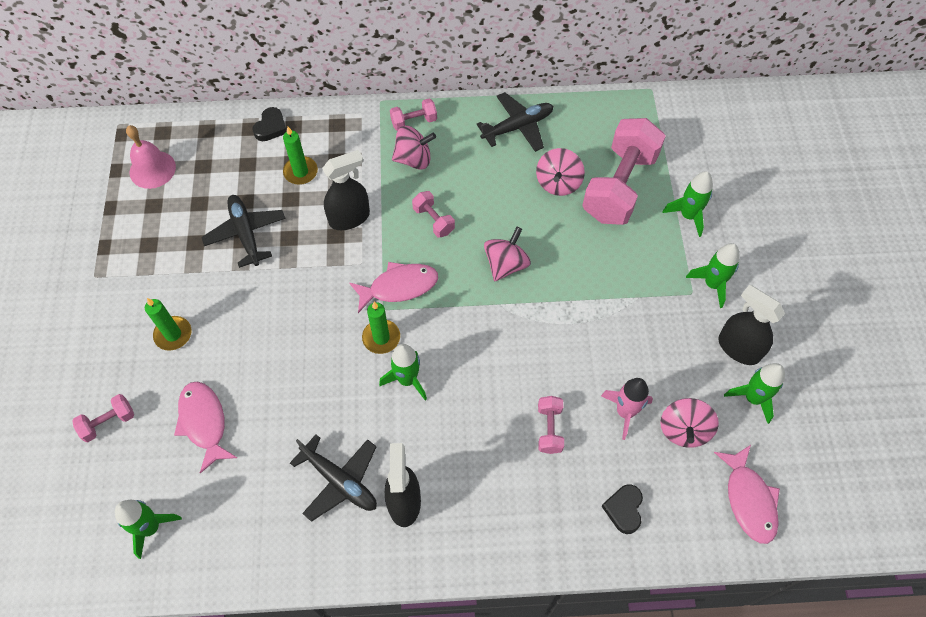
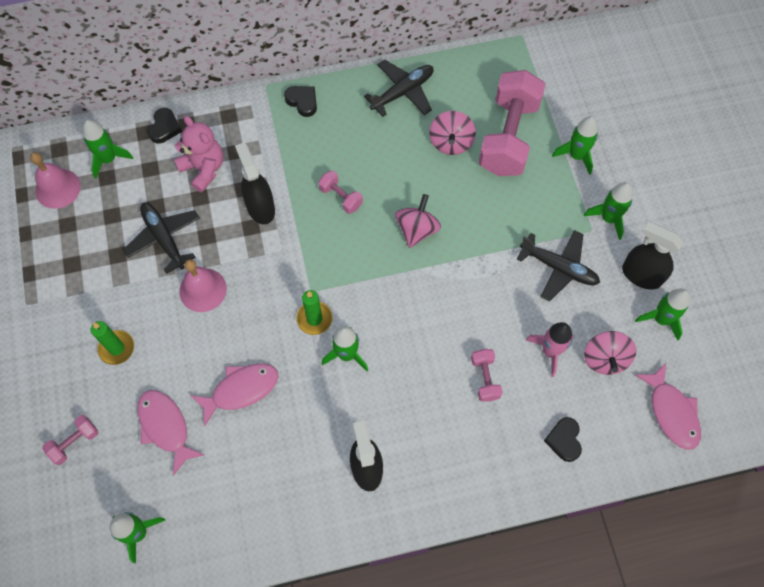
camera: 10 degrees left, 5 degrees up
(209, 149) = (108, 159): none -> green rocket
(273, 290) = (203, 290): none -> pink bell
(300, 172) = (203, 169): green candle -> pink teddy bear
(340, 481) = (304, 459): black plane -> black plane (559, 268)
(349, 218) = (260, 207): black spray bottle -> black spray bottle turned 75 degrees counterclockwise
(399, 287) = (321, 267): pink fish -> pink fish (241, 390)
(414, 122) = (302, 102): pink dumbbell -> black heart
(414, 159) = (310, 139): pink spinning top -> none

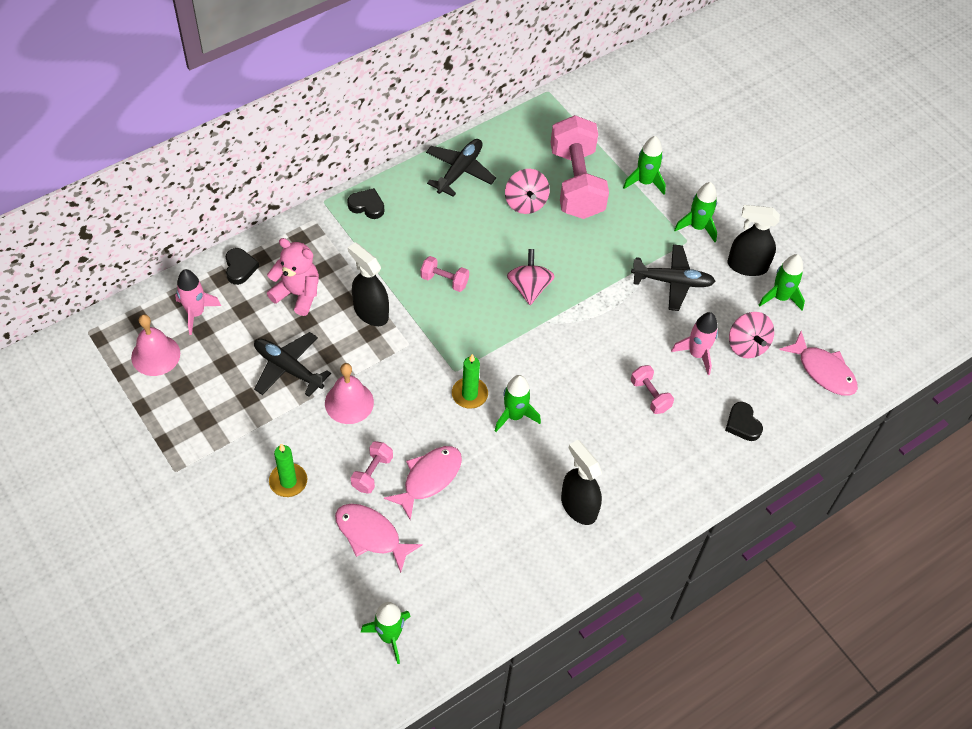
camera: 25 degrees left, 10 degrees down
(75, 442) = (287, 579): pink dumbbell -> pink dumbbell (372, 473)
(108, 159) = (196, 313): green rocket -> pink rocket

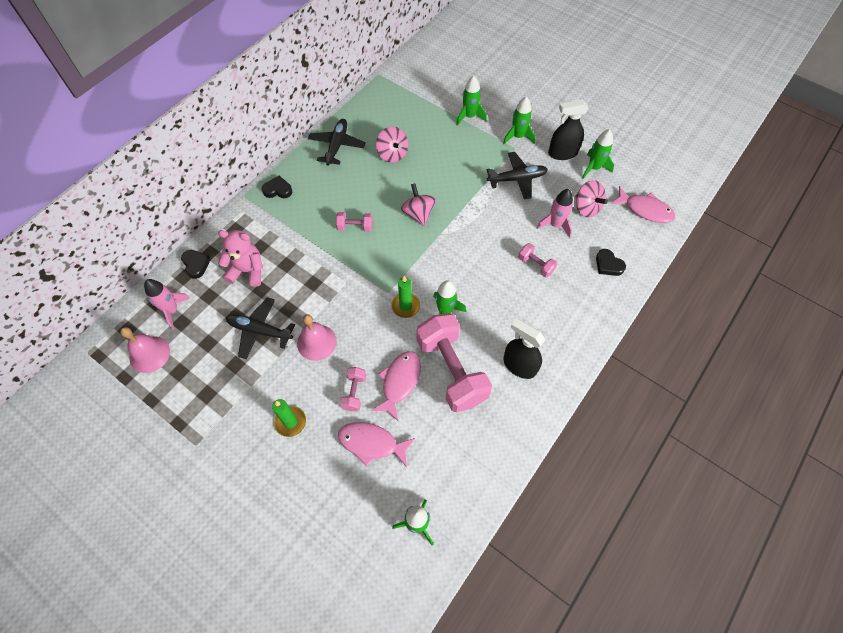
camera: 15 degrees left, 5 degrees up
(370, 312) = (308, 267): black spray bottle -> none
(576, 183) = (423, 130): pink dumbbell -> pink dumbbell (451, 370)

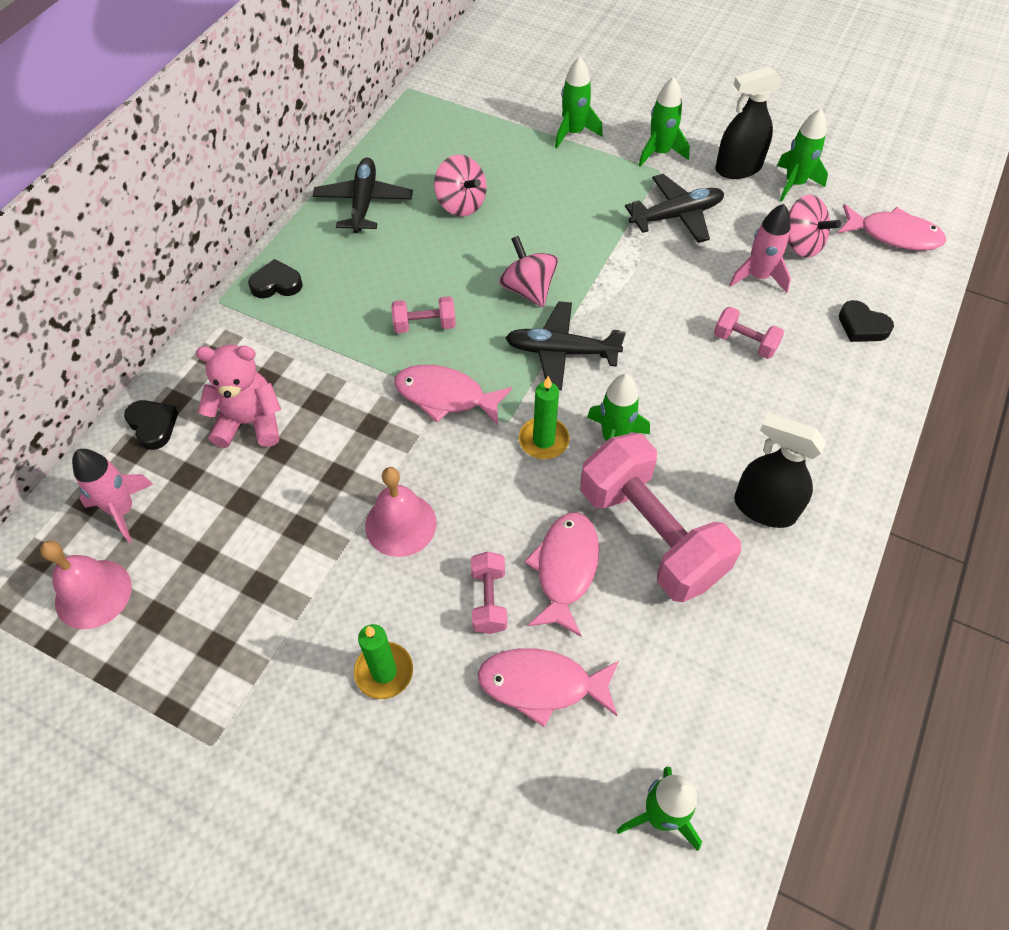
camera: 10 degrees left, 5 degrees down
(259, 330) = (292, 520): black plane -> black plane (561, 352)
(357, 272) = (445, 396): none -> pink fish

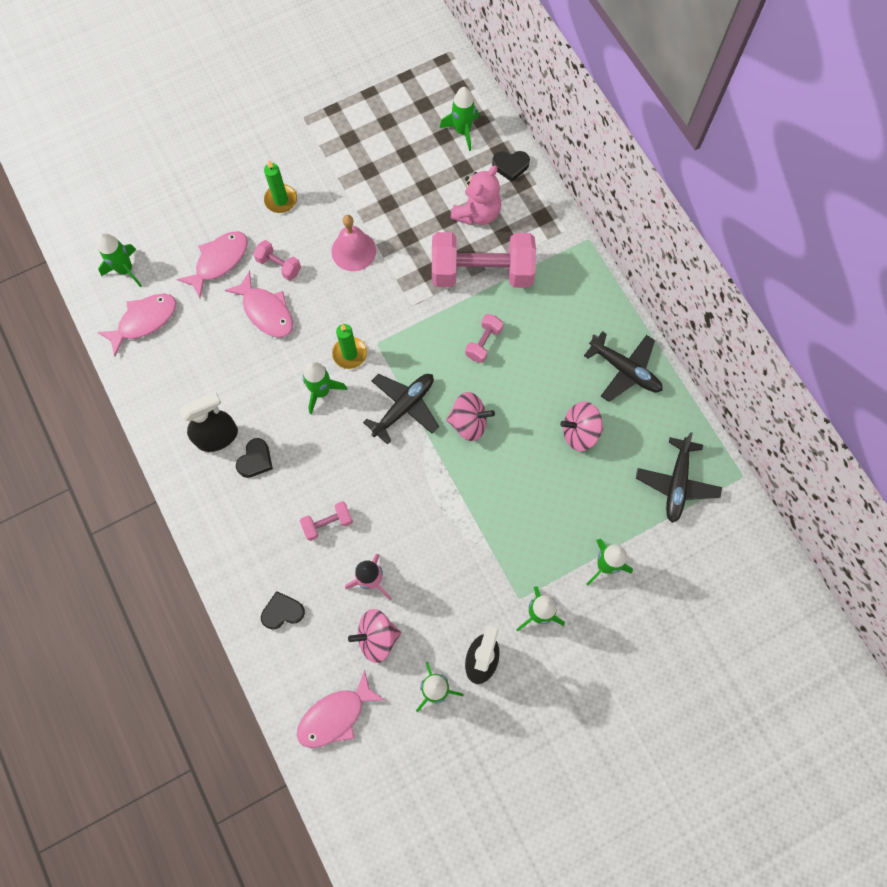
camera: 125 degrees right, 15 degrees up
(93, 593) = (420, 101): pink bell -> none
(122, 510) = (462, 131): pink rocket -> green rocket
(276, 284) = (580, 278): black heart -> black heart (255, 460)
(445, 396) = (420, 321): pink fish -> pink fish (144, 321)
(651, 534) = (251, 366): pink dumbbell -> pink dumbbell (482, 272)
(676, 216) = (465, 572): black plane -> black plane (676, 483)

